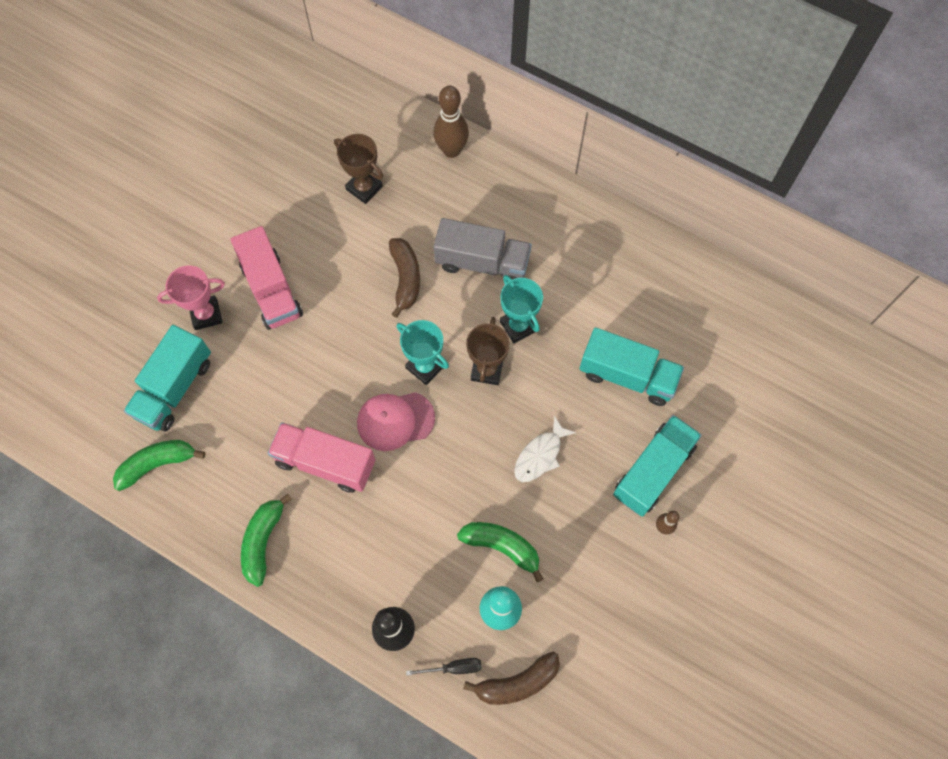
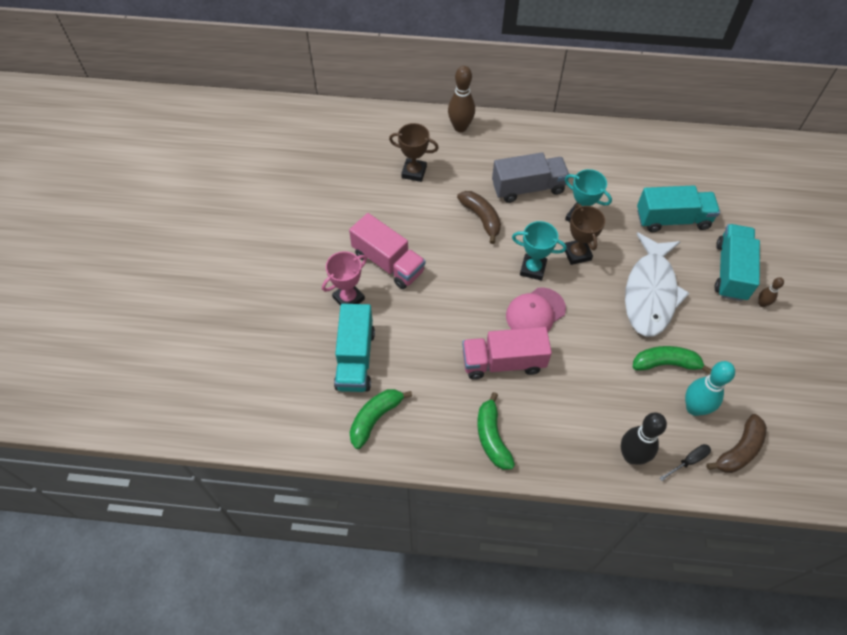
camera: 25 degrees left, 10 degrees down
(540, 455) = (650, 293): white fish -> white fish, size x2.02

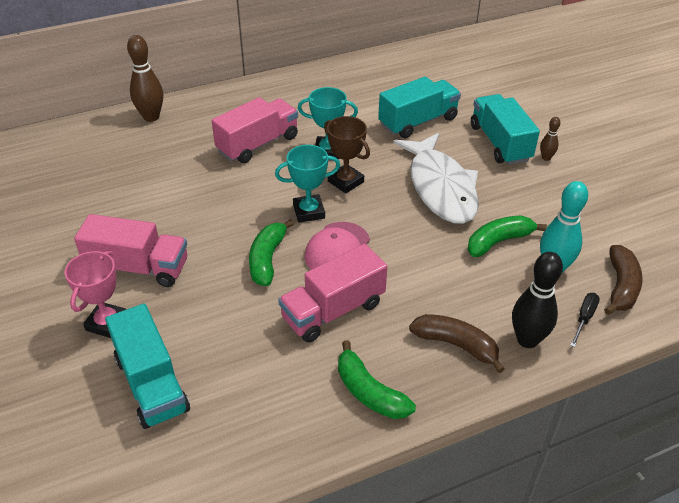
camera: 30 degrees left, 15 degrees down
(375, 418) = (215, 438): green banana -> green banana (267, 259)
(414, 172) = (120, 172): brown trophy -> none
(481, 218) = (224, 187): brown banana -> brown banana (456, 345)
(528, 188) = (258, 144): grey truck -> pink truck

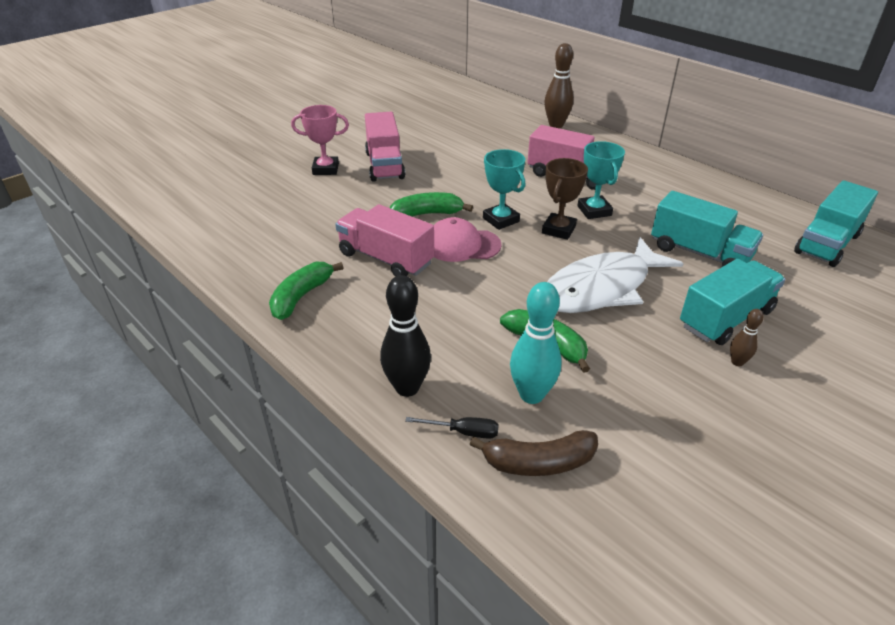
camera: 70 degrees right, 5 degrees down
(151, 384) = (277, 199): turquoise truck -> turquoise truck (826, 244)
(456, 345) = (377, 338): brown banana -> none

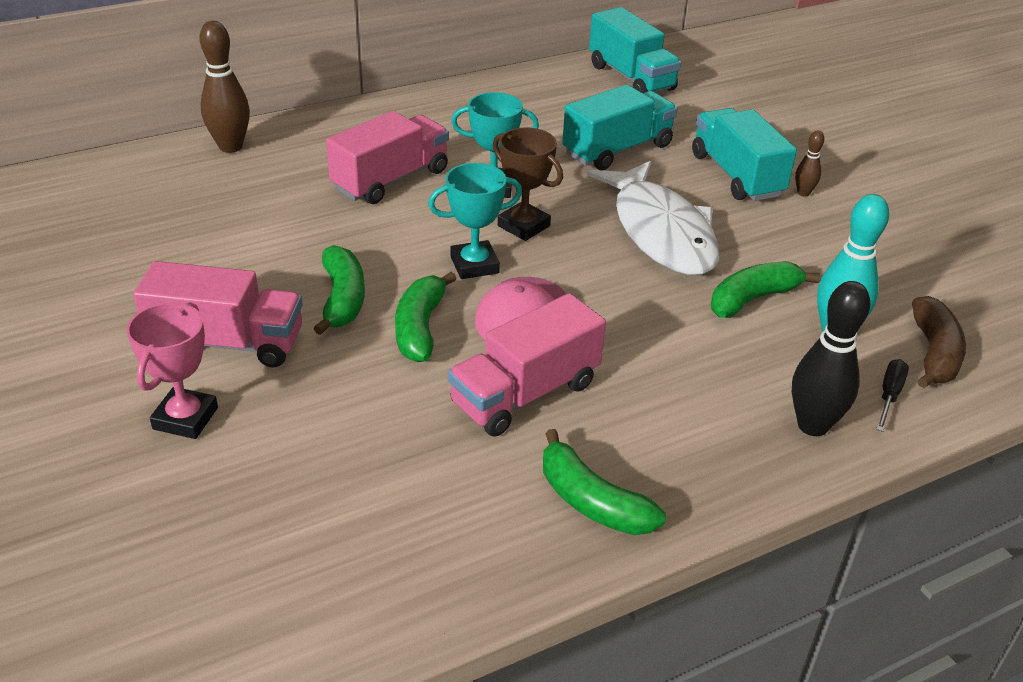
camera: 75 degrees left, 0 degrees up
(438, 186) = (342, 299): none -> green banana

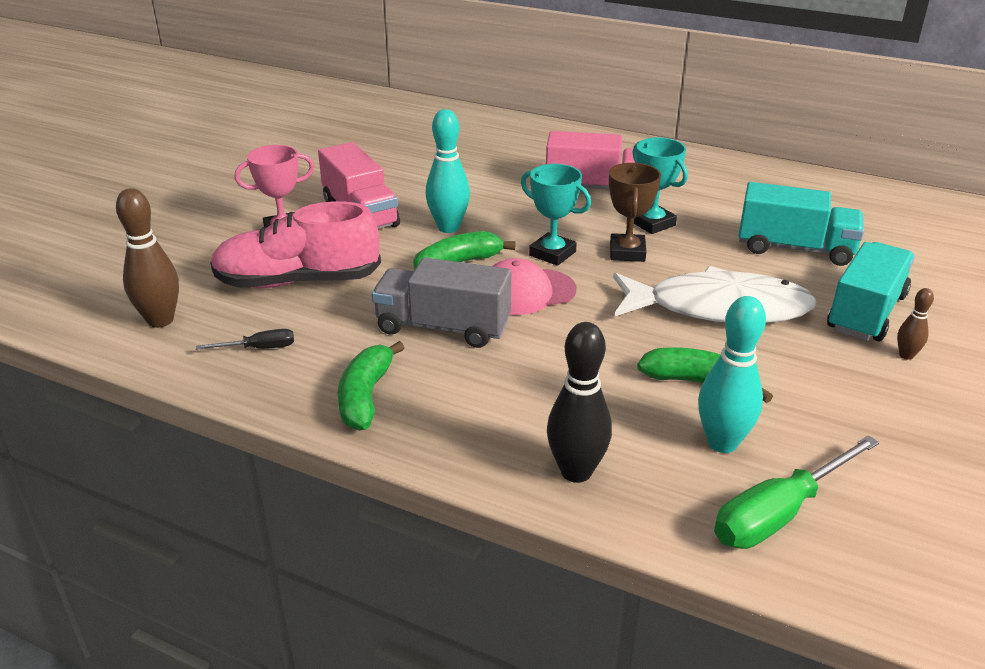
camera: 55 degrees right, 5 degrees down
(230, 147) = (542, 131): brown bowling pin -> brown bowling pin (160, 320)
(315, 455) = (298, 281): none -> pink shoe
(342, 299) = (448, 227): green banana -> turquoise bowling pin
(525, 394) = (443, 327): pink truck -> grey truck
(631, 77) = (912, 214): turquoise truck -> none
(660, 232) = (718, 308): white fish -> white fish turned 120 degrees counterclockwise
(889, 395) = (675, 503): black screwdriver -> black screwdriver (259, 348)
(934, 354) = (779, 514): brown banana -> green screwdriver

